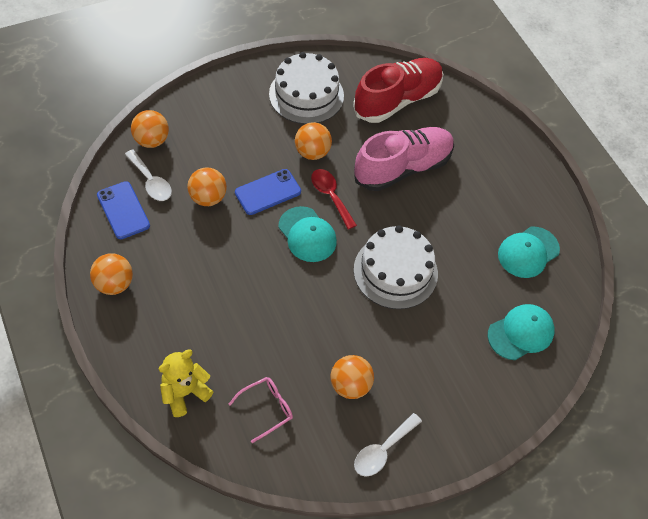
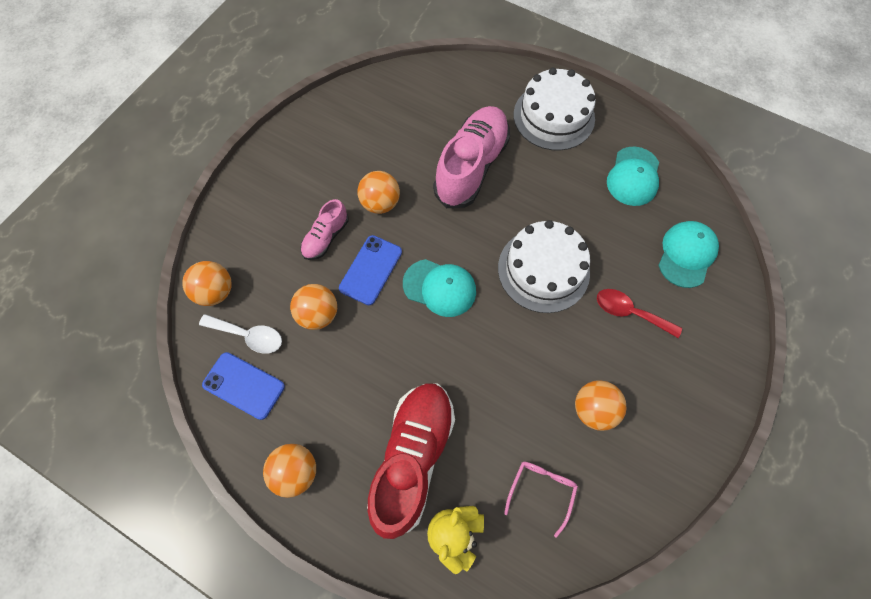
camera: 30 degrees left, 10 degrees up
(254, 151) = (326, 237): none -> pink shoe
(306, 95) = (330, 150): white cake -> white cake (553, 116)
(330, 196) = (431, 235): red spoon -> red spoon (629, 312)
(382, 450) = (669, 451): white spoon -> none
(397, 100) = (416, 105): red shoe -> red shoe (413, 457)

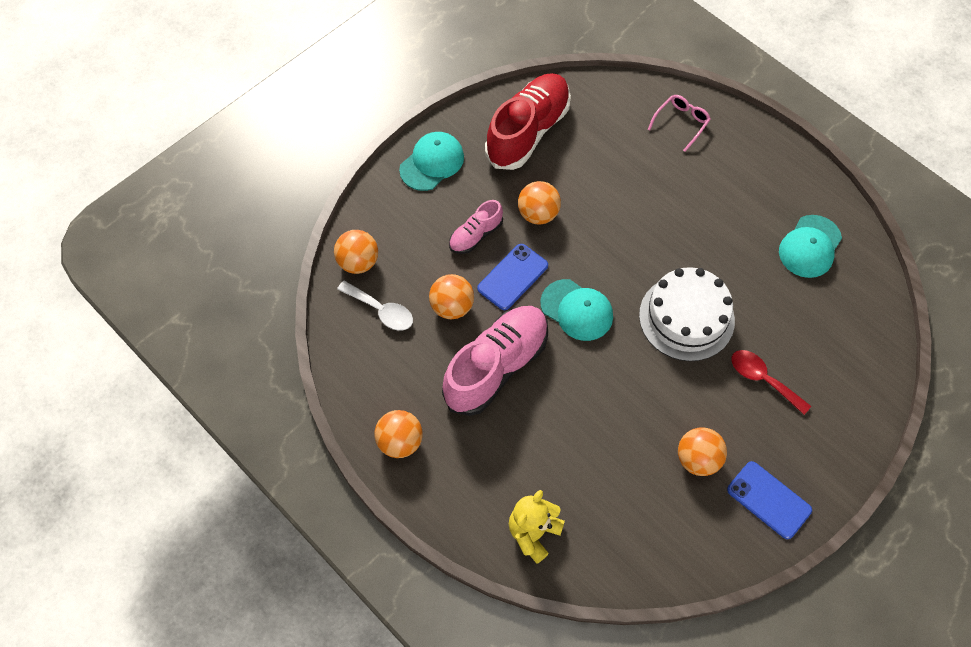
camera: 15 degrees right, 5 degrees down
(244, 385) = (367, 355): blue phone -> blue phone (768, 500)
(413, 457) = (511, 457): red shoe -> red shoe (528, 131)
(471, 166) = (641, 198): pink shoe -> pink shoe (496, 367)
(541, 491) = (625, 518): pink glasses -> pink glasses (681, 123)
(553, 116) = (743, 165): white cake -> none
(686, 254) = (841, 338): turquoise cap -> turquoise cap (432, 163)

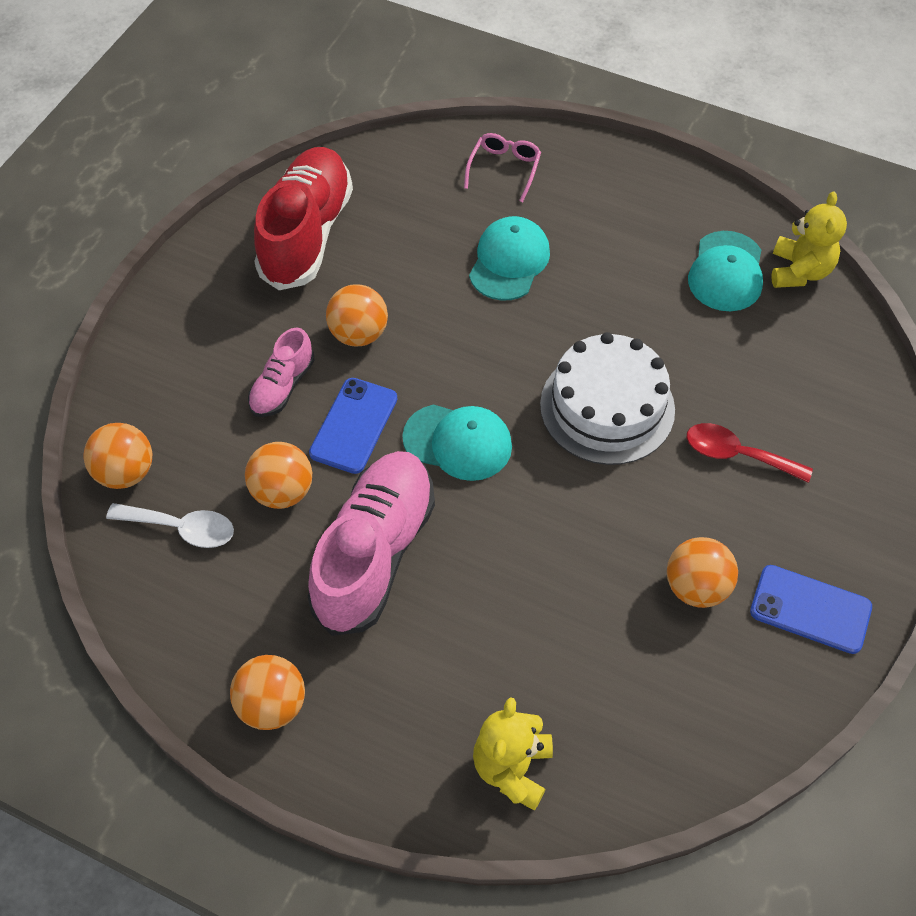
camera: 20 degrees left, 5 degrees down
(432, 163) = (188, 310): turquoise cap -> turquoise cap (509, 261)
(863, 262) = (799, 271): none -> yellow teddy bear

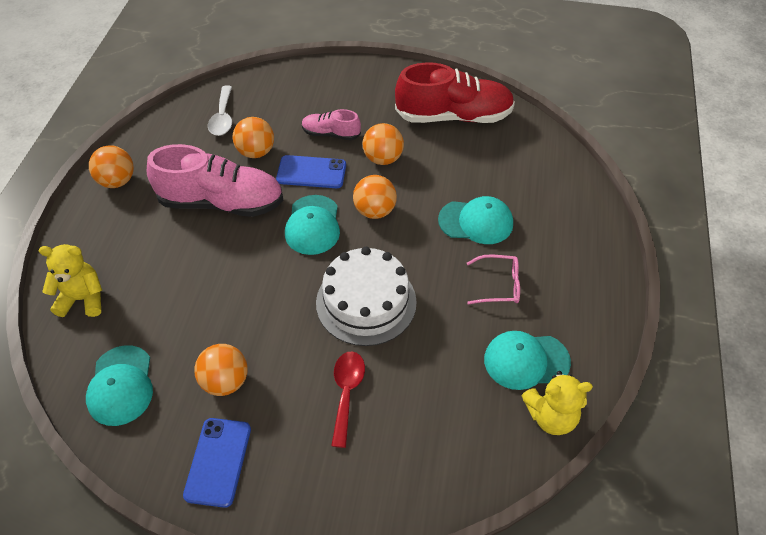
camera: 75 degrees right, 5 degrees down
(125, 472) = (254, 87): orange ball -> orange ball (375, 211)
(504, 169) = (561, 202): pink glasses -> pink glasses (498, 285)
(678, 720) = (121, 385): none -> turquoise cap

